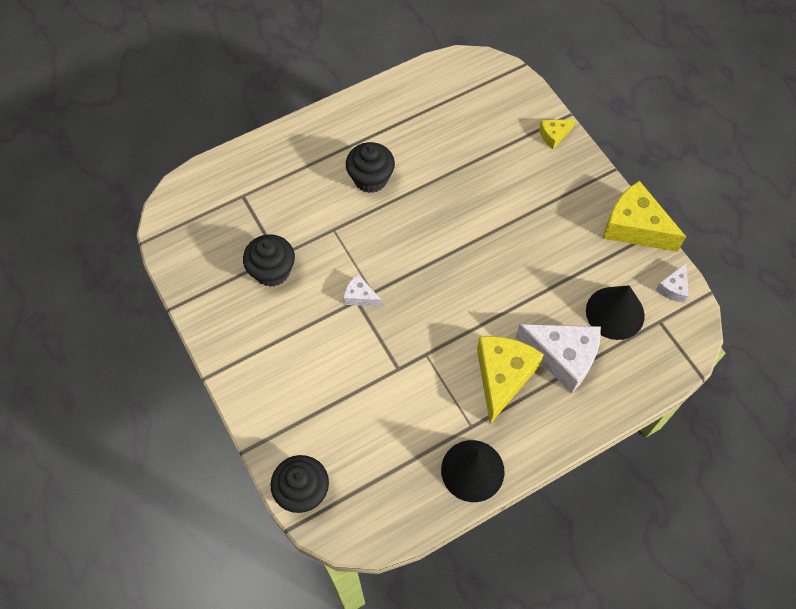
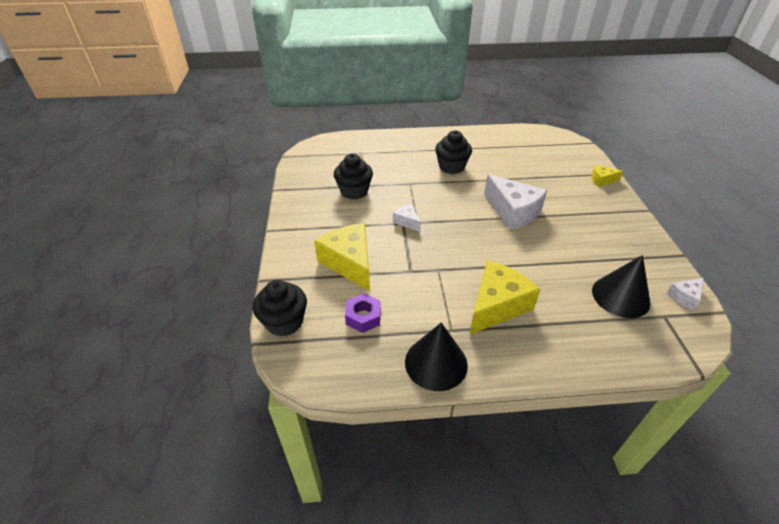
camera: 25 degrees right, 20 degrees down
(378, 449) = (363, 317): none -> purple nut
(562, 357) = (558, 310): white cheese -> white cheese (513, 212)
(635, 227) = (657, 247): yellow cheese -> yellow cheese (349, 263)

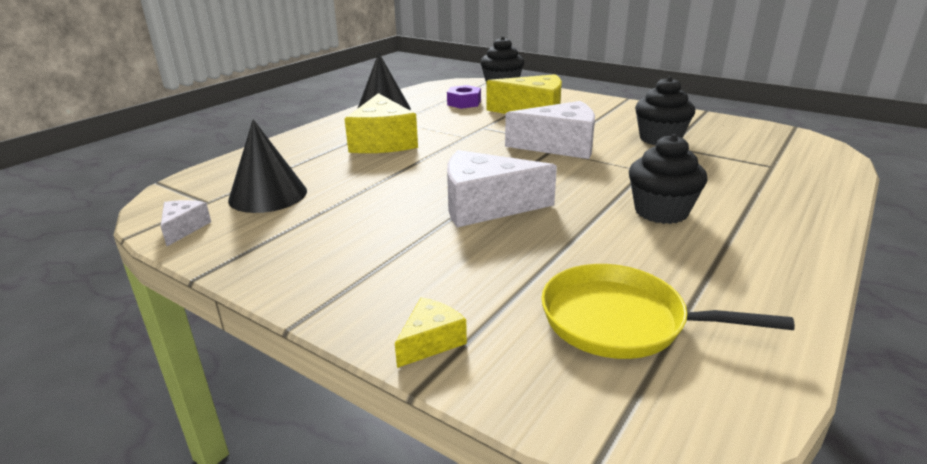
camera: 130 degrees right, 15 degrees down
(407, 222) = (560, 146): white cheese -> white cheese, size x2.05
(537, 154) = (620, 321): none -> yellow pan

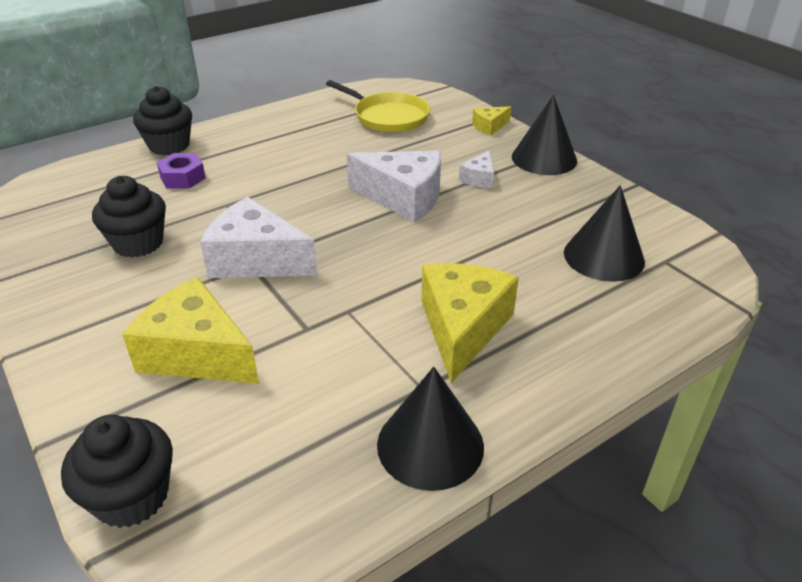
camera: 160 degrees left, 10 degrees up
(183, 228) = (670, 231): white cheese -> white cheese (479, 178)
(326, 293) = (544, 158): none -> black cone
(464, 103) = (272, 427): purple nut -> purple nut (183, 178)
(661, 211) = (277, 164): black cupcake -> black cupcake (169, 146)

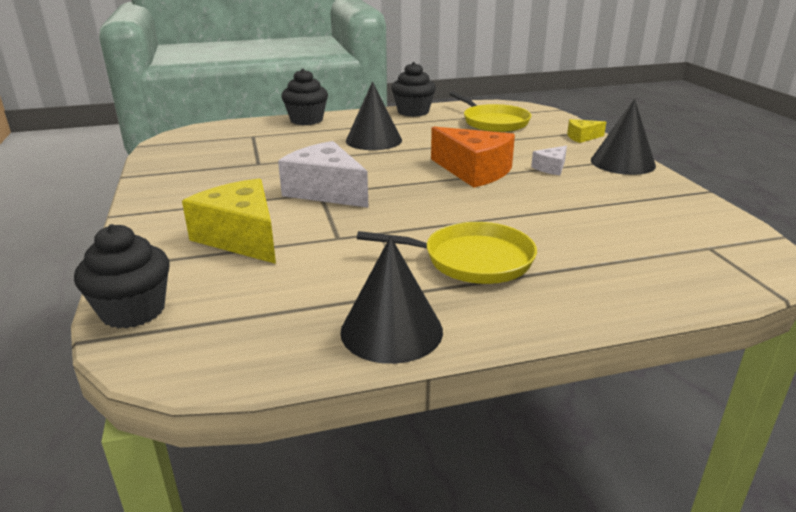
camera: 20 degrees right, 10 degrees down
(138, 243) = (245, 169): black cupcake -> black cupcake (413, 112)
(183, 178) = (304, 138): purple nut -> none
(403, 197) = (474, 171): white cheese -> orange cheese
(462, 328) = (472, 260): yellow cheese -> yellow pan
(603, 256) = (643, 234): black cone -> black cone (373, 140)

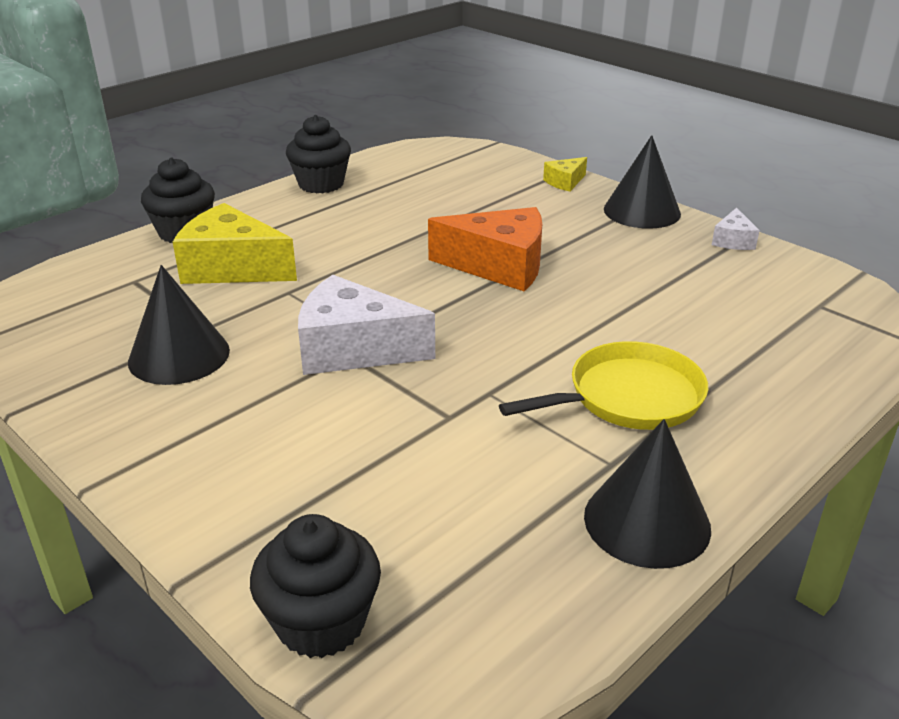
camera: 30 degrees left, 5 degrees up
(241, 237) = (328, 458): yellow cheese -> yellow cheese (232, 268)
(373, 140) = (322, 246): black cone -> black cone (179, 355)
(493, 122) = (442, 180): yellow pan -> none
(551, 168) = (577, 238): white cheese -> white cheese (733, 240)

